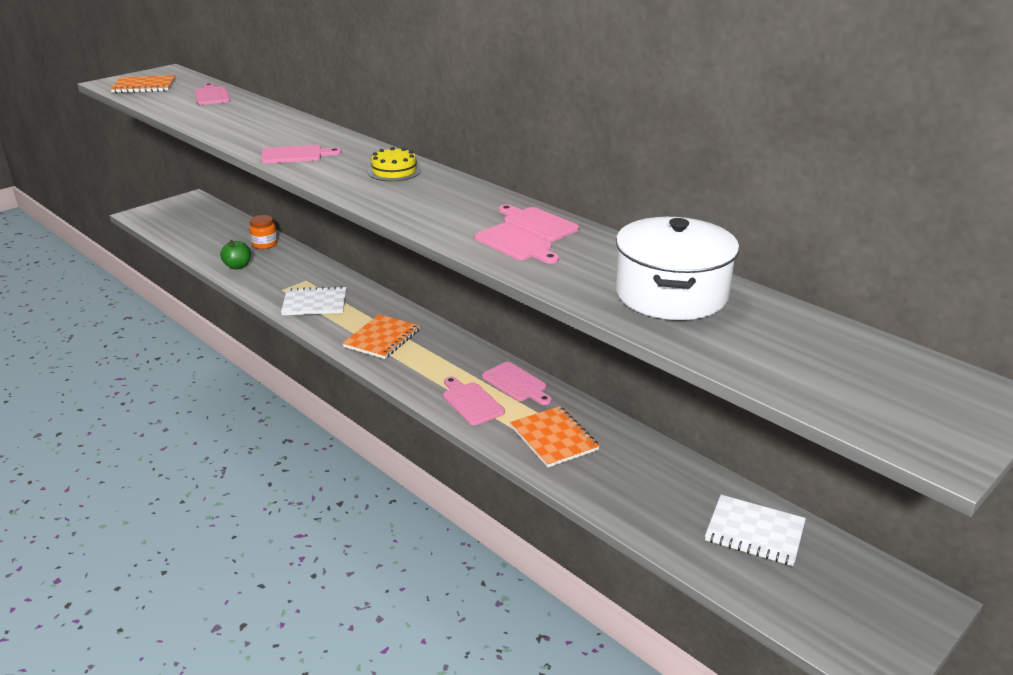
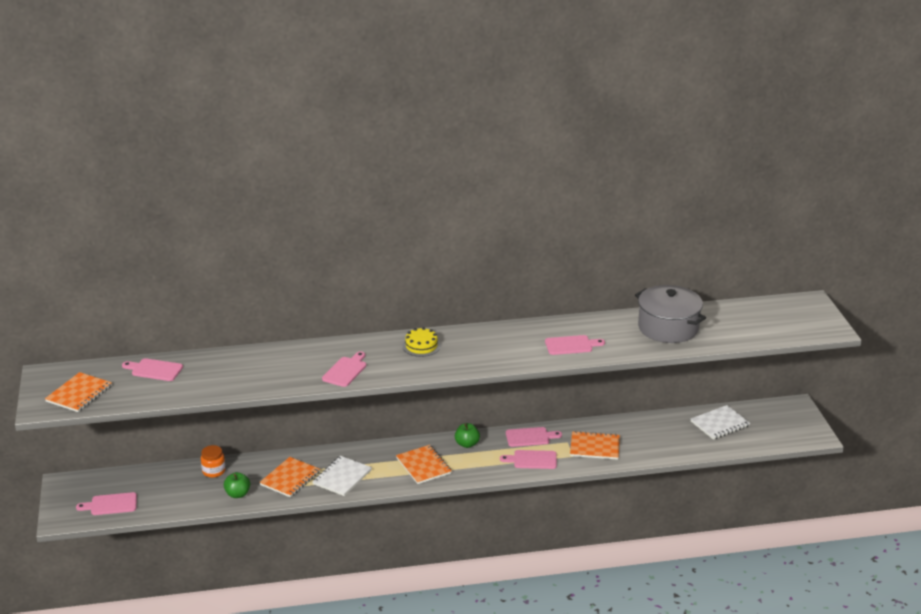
camera: 55 degrees left, 0 degrees up
(287, 280) = (290, 478): none -> orange notebook
(453, 349) = (467, 444): none -> green apple
(538, 224) = (553, 330): pink cutting board -> pink cutting board (111, 504)
(671, 294) = (668, 328): white pot -> grey pot

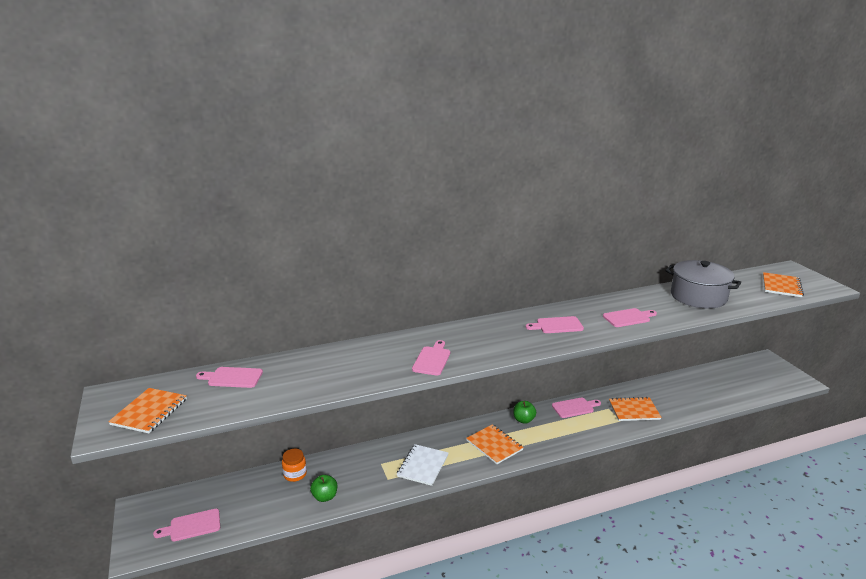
camera: 10 degrees left, 5 degrees down
(290, 478) = (373, 473): orange notebook -> orange notebook (781, 286)
(421, 346) = (493, 330): yellow cake -> none
(532, 460) = (588, 428): pink cutting board -> pink cutting board (557, 325)
(720, 424) = (720, 379): white notebook -> none

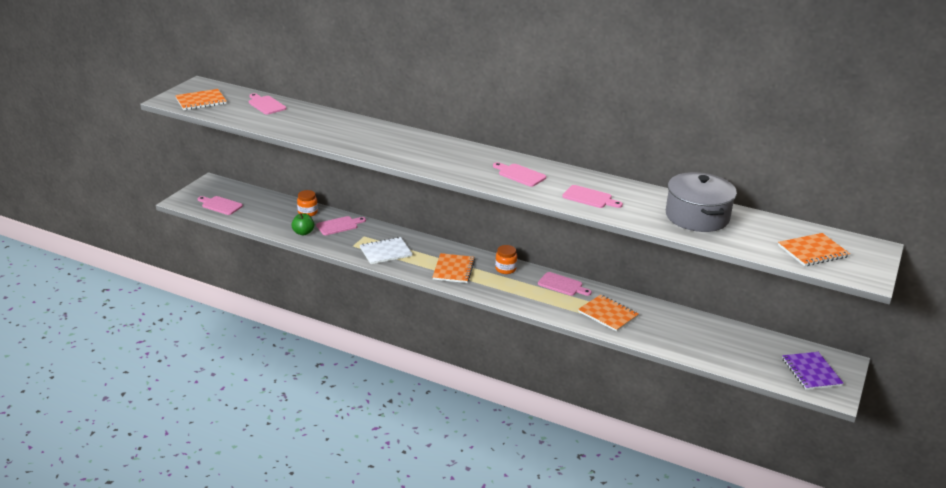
camera: 45 degrees right, 5 degrees up
(432, 359) = (388, 150): pink cutting board -> pink cutting board (339, 225)
(523, 420) = (505, 269): green apple -> orange jar
(770, 375) = (811, 372): none -> purple notebook

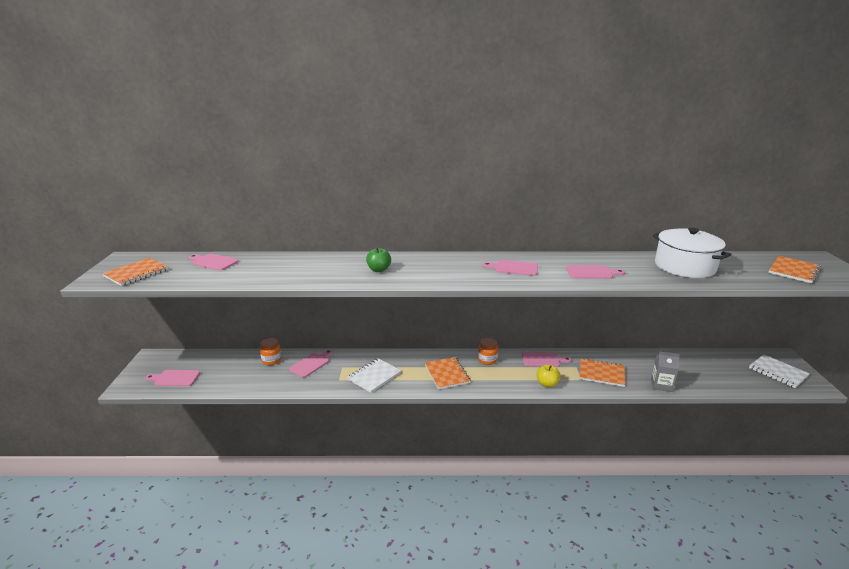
camera: 25 degrees left, 5 degrees down
(303, 232) = (281, 381): green apple -> green apple (379, 270)
(540, 306) = (547, 384): none -> yellow apple
(658, 342) = (661, 385): none -> grey carton
(697, 217) = (684, 266): grey pot -> white pot
(811, 372) = (778, 372): purple notebook -> white notebook

